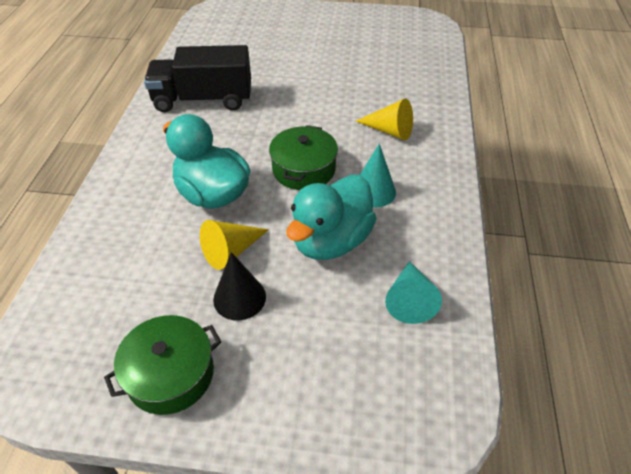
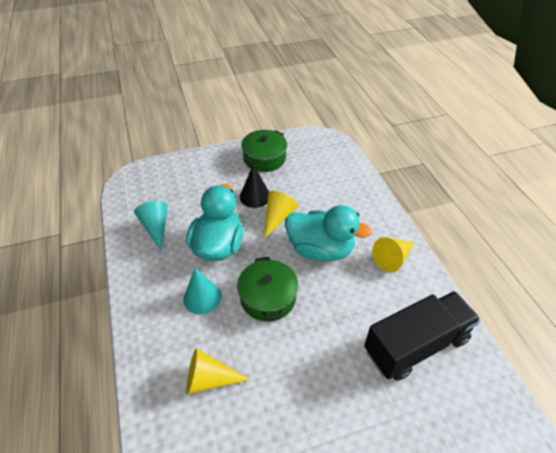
camera: 155 degrees right, 0 degrees up
(147, 160) = (392, 259): none -> yellow cone

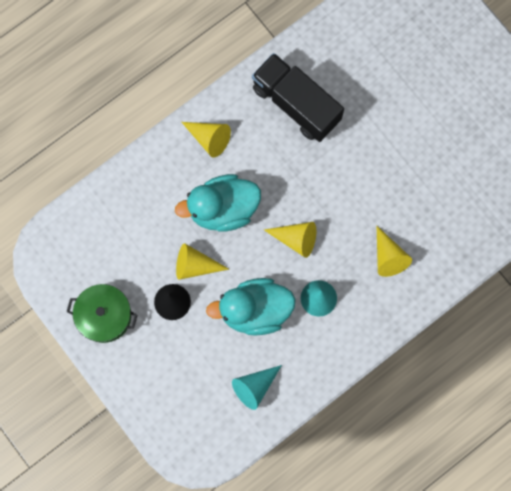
camera: 110 degrees left, 30 degrees up
(268, 297) = (296, 239): green pot -> yellow cone
(320, 249) = (223, 209): turquoise duck -> turquoise duck turned 105 degrees counterclockwise

